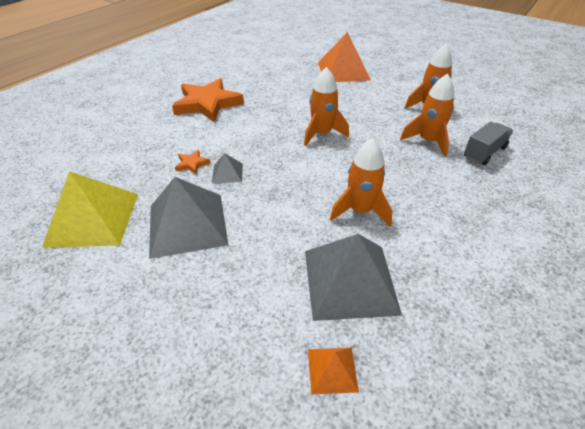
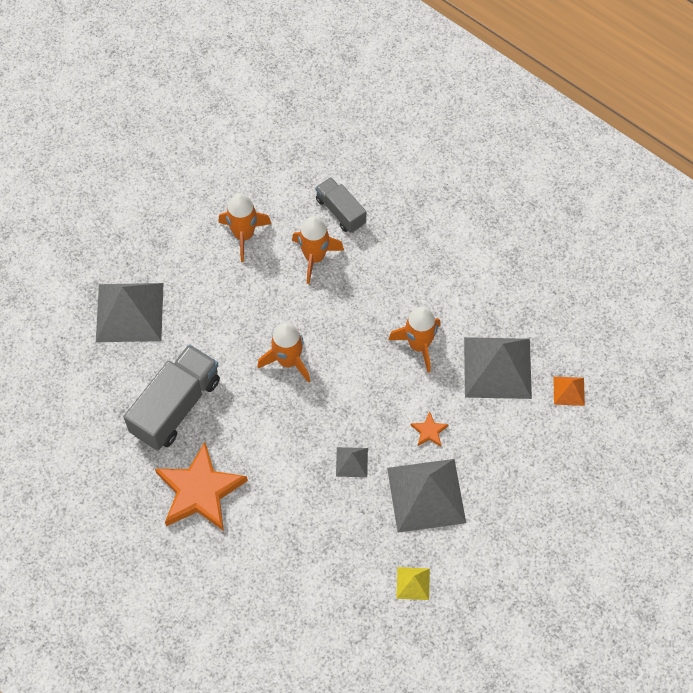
camera: 85 degrees left, 20 degrees up
(93, 219) = (413, 583): yellow pyramid -> yellow pyramid, size x0.46
(192, 164) = (332, 499): orange star -> orange star (429, 431)
(274, 91) = (176, 406): none -> grey truck
(343, 71) = (129, 312): orange pyramid -> grey pyramid

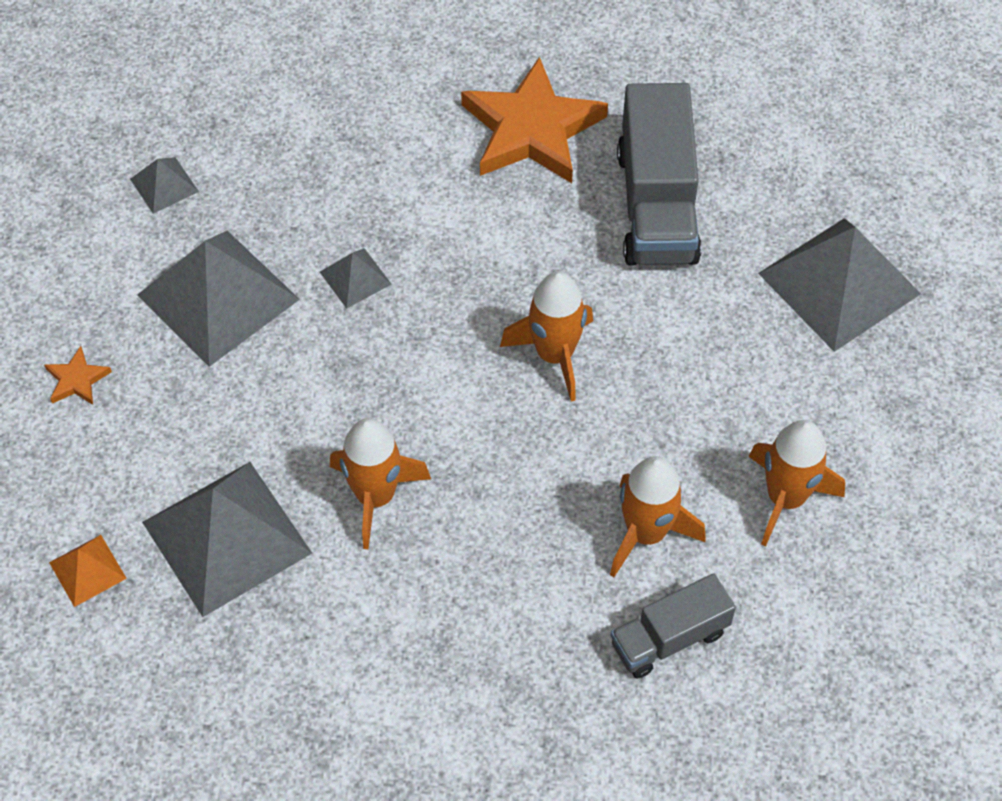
camera: 145 degrees right, 5 degrees down
(340, 211) = (669, 638): grey truck -> grey truck turned 135 degrees clockwise
(413, 583) = (164, 185): yellow pyramid -> grey pyramid
(429, 431) = (272, 381): orange star -> orange star (77, 379)

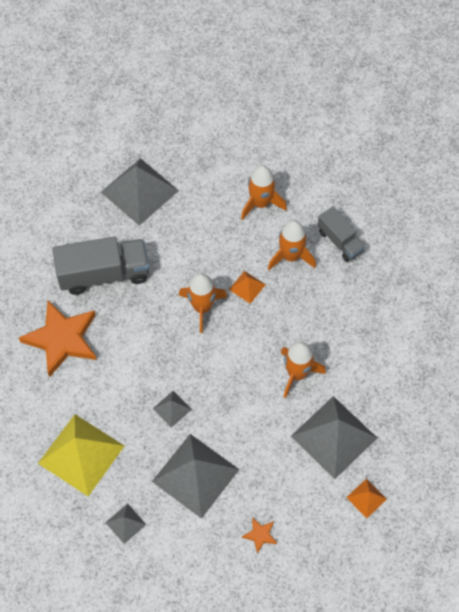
camera: 100 degrees left, 5 degrees up
(306, 136) = (81, 454): none -> yellow pyramid
(587, 440) = (247, 287): none -> orange pyramid

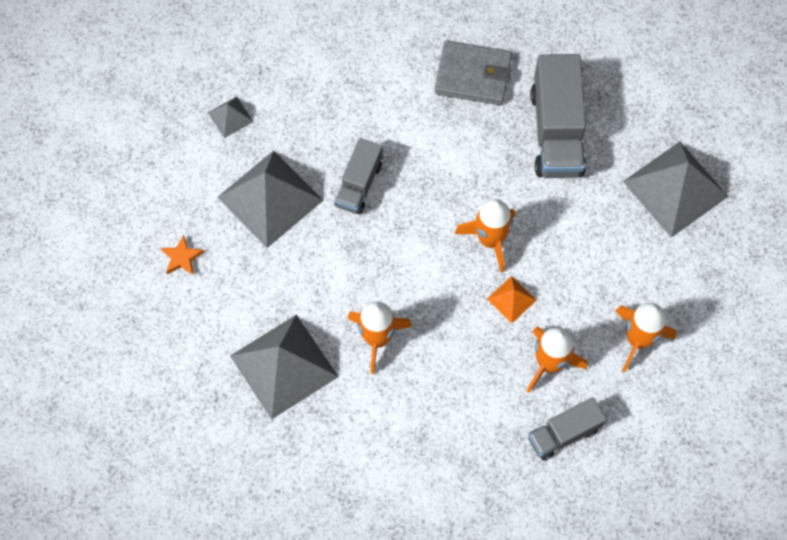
camera: 100 degrees right, 5 degrees up
(62, 339) = (473, 75): orange star -> grey wallet
(81, 454) = (322, 80): yellow pyramid -> none
(172, 409) = (359, 184): grey pyramid -> grey truck
(366, 498) = (197, 388): orange pyramid -> none

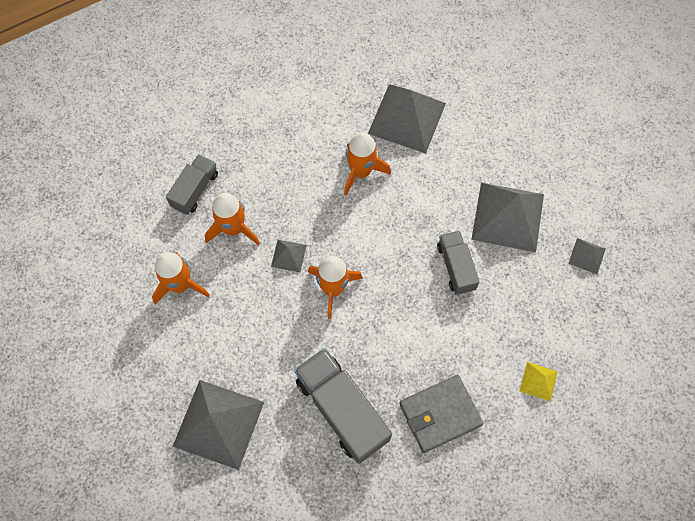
camera: 145 degrees right, 0 degrees up
(182, 257) = (529, 141): orange star -> none
(367, 47) = (538, 381): none -> yellow pyramid
(511, 299) = (288, 255): orange pyramid -> grey pyramid

